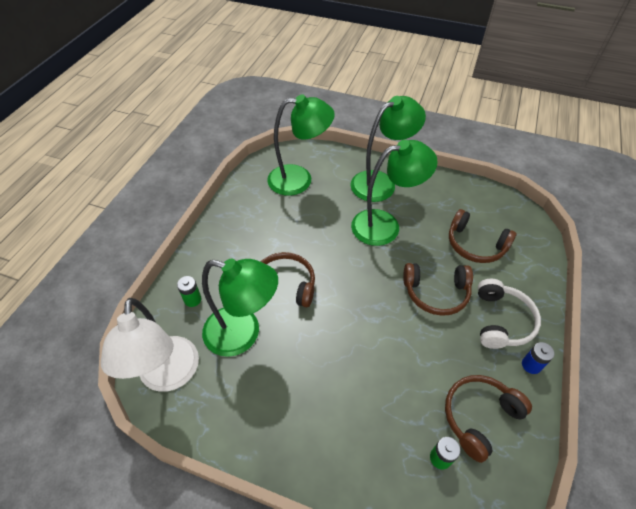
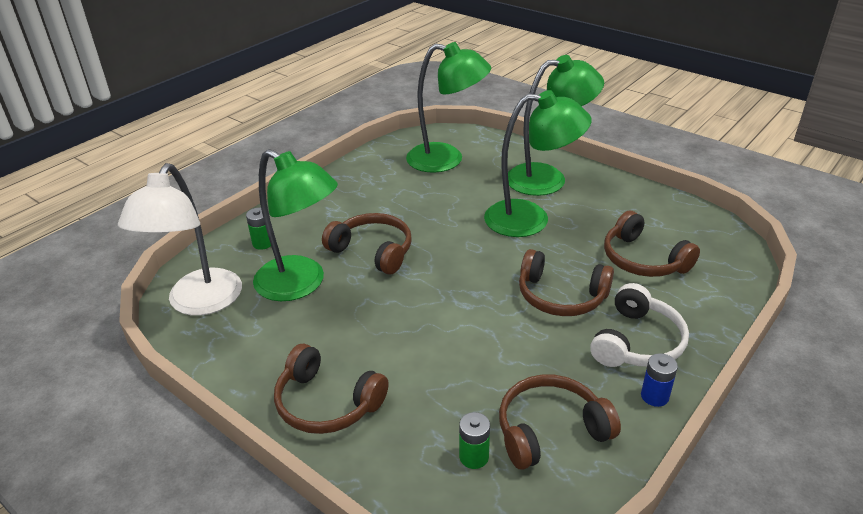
camera: 20 degrees right, 15 degrees down
(316, 444) = (327, 403): none -> brown headphones

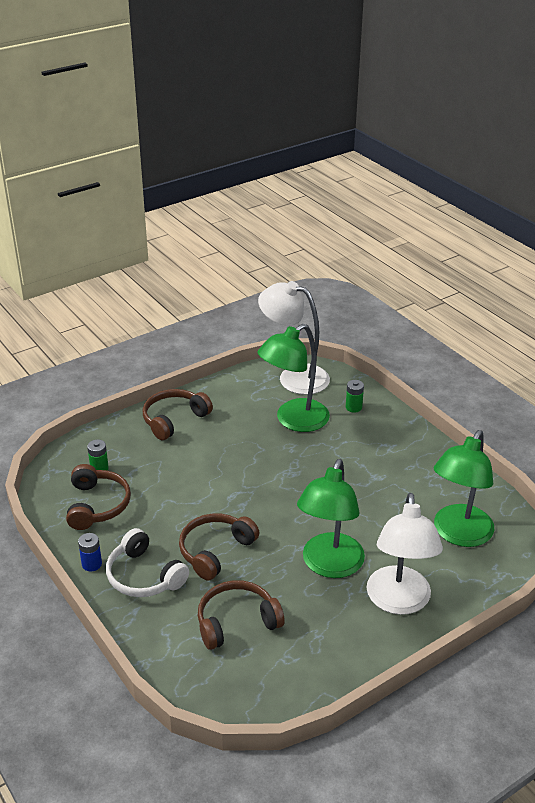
camera: 105 degrees right, 0 degrees up
(373, 251) = (320, 460): brown headphones -> none
(548, 178) = (399, 602): green lamp -> white lamp

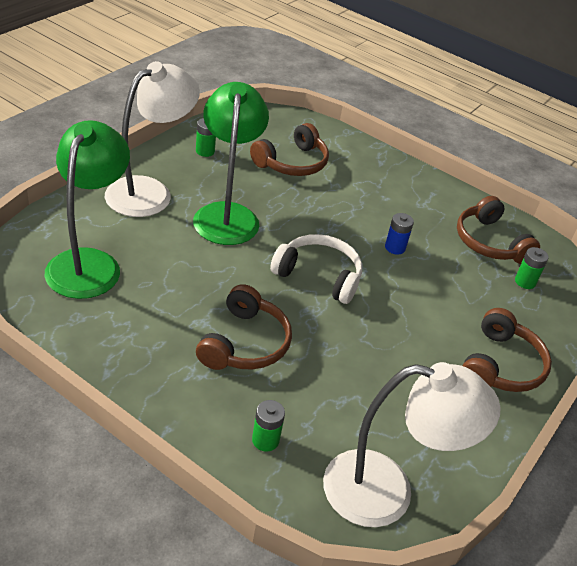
camera: 155 degrees right, 5 degrees up
(91, 564) = (445, 191): blue battery -> blue battery (395, 247)
(144, 576) = (393, 187): white headphones -> white headphones (319, 276)
(215, 551) = (344, 214): brown headphones -> brown headphones (245, 343)
(294, 420) = (344, 395): green lamp -> none
(329, 651) = (205, 151): none -> green battery
(399, 602) = (150, 192): white lamp -> white lamp turned 60 degrees clockwise

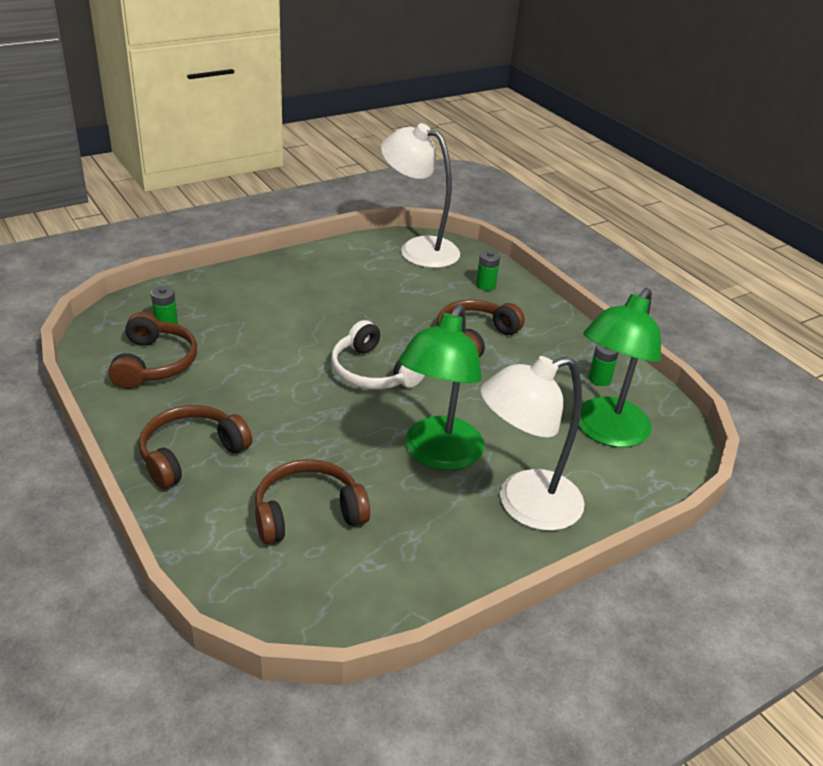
camera: 155 degrees left, 5 degrees down
(205, 151) = (426, 559): green battery -> green battery (599, 379)
(395, 247) = (268, 380): blue battery -> none
(501, 365) = (268, 281): brown headphones -> brown headphones (191, 454)

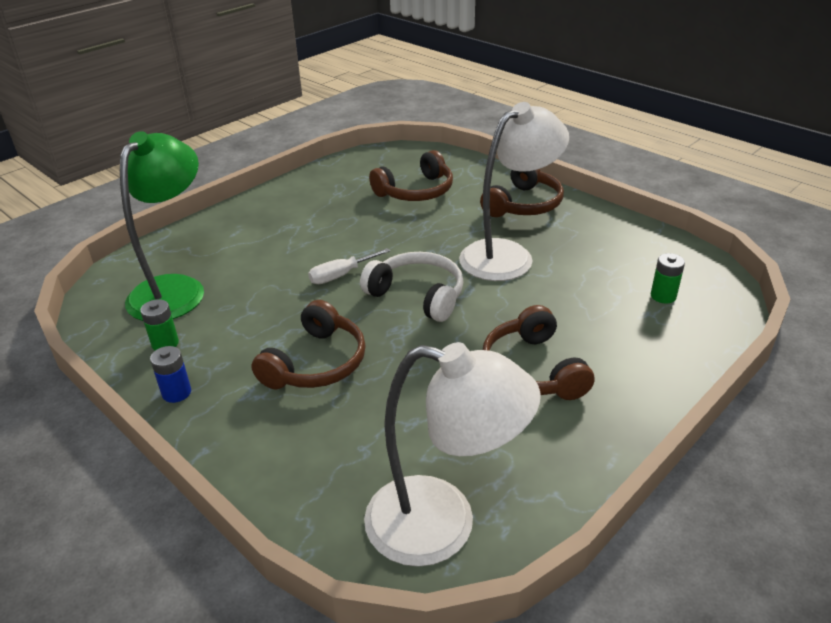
camera: 170 degrees right, 0 degrees up
(154, 363) = (626, 257): brown headphones -> brown headphones (532, 369)
(438, 408) = (341, 275): none -> white screwdriver
(438, 455) = (332, 240): green lamp -> none
(485, 285) = (311, 464): green battery -> none
(524, 505) = (258, 223): white lamp -> white lamp (508, 255)
(580, 341) = (176, 393): none -> blue battery

